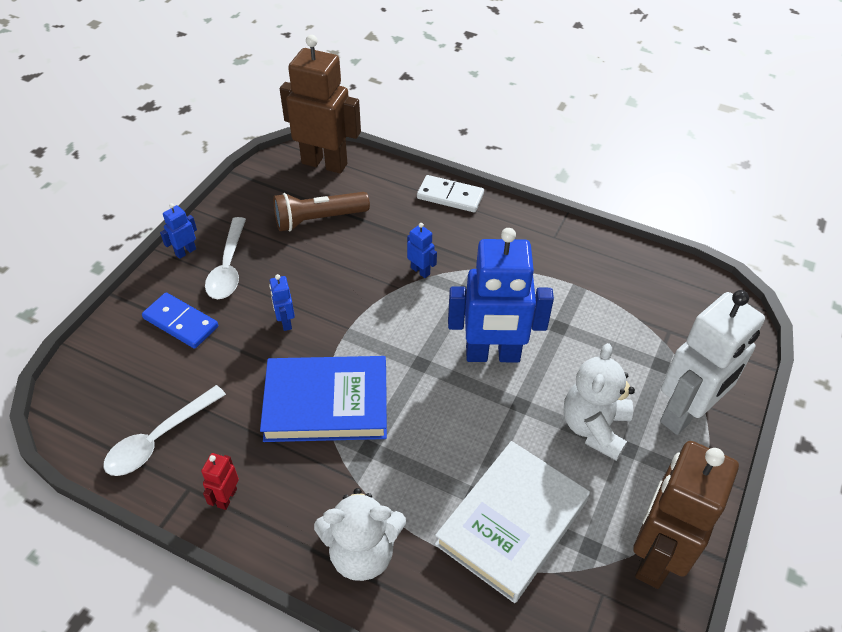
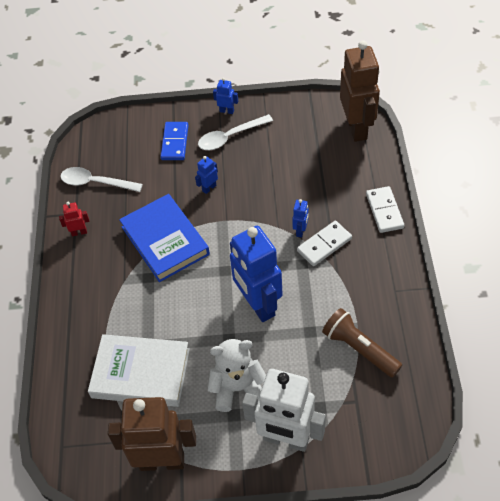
camera: 65 degrees right, 5 degrees up
(318, 219) = (303, 155): brown flashlight -> brown flashlight (359, 348)
(362, 552) = (81, 310): white teddy bear -> none
(455, 261) = (324, 245): none -> white domino

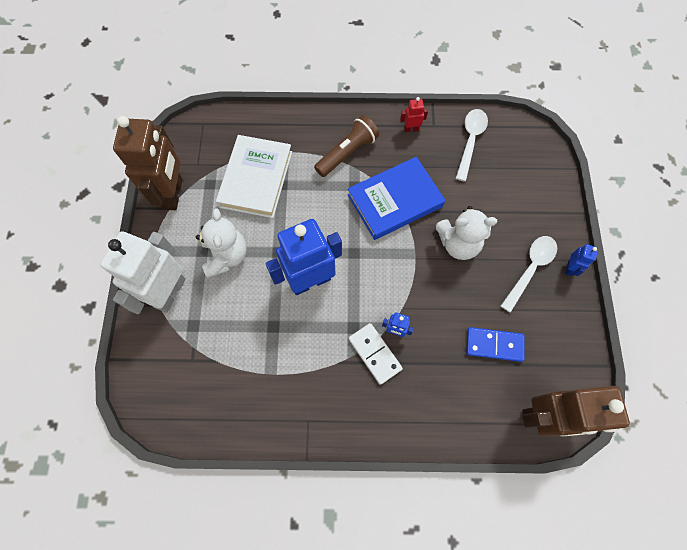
camera: 90 degrees right, 15 degrees up
(79, 232) = (411, 129): red robot -> red robot turned 90 degrees counterclockwise
(175, 142) = (522, 213): blue domino -> blue domino (494, 345)
(209, 188) = (458, 243): blue robot -> white teddy bear
(230, 137) = (530, 269): white spoon -> white spoon turned 60 degrees clockwise
(359, 348) = (246, 372): brown flashlight -> brown flashlight (347, 153)
(384, 211) = (415, 428): white domino -> none

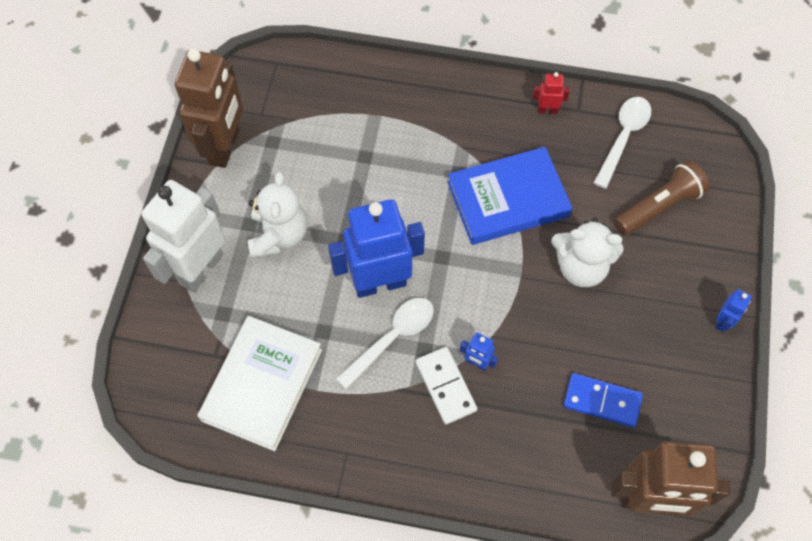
camera: 10 degrees right, 5 degrees down
(256, 179) = (332, 144): white book -> white book (262, 384)
(347, 153) = (457, 128): brown flashlight -> brown flashlight (659, 206)
(530, 269) = (669, 314): white spoon -> white spoon (392, 338)

